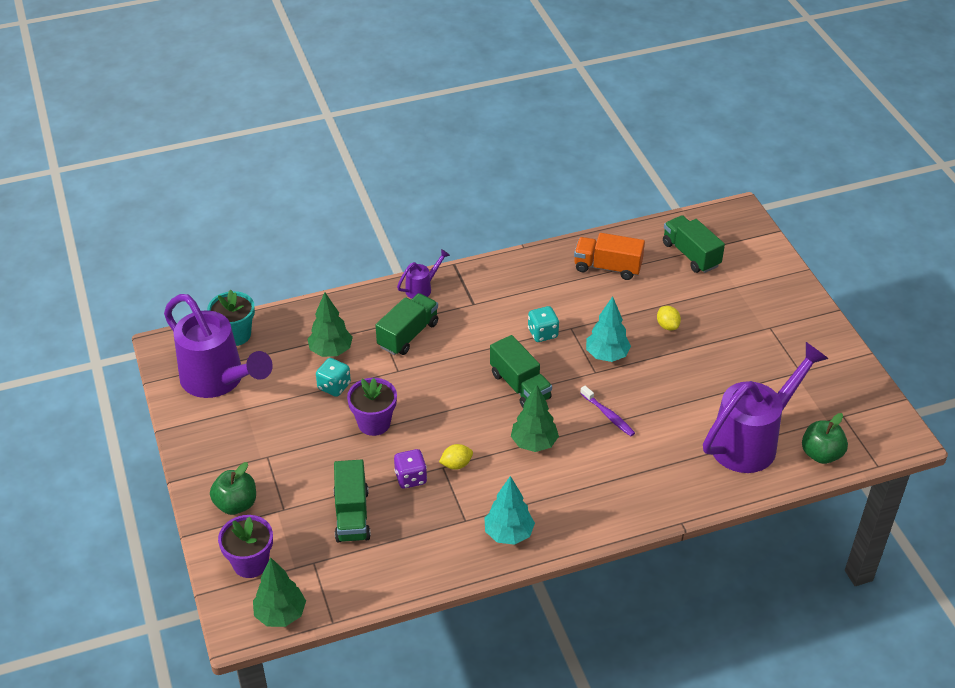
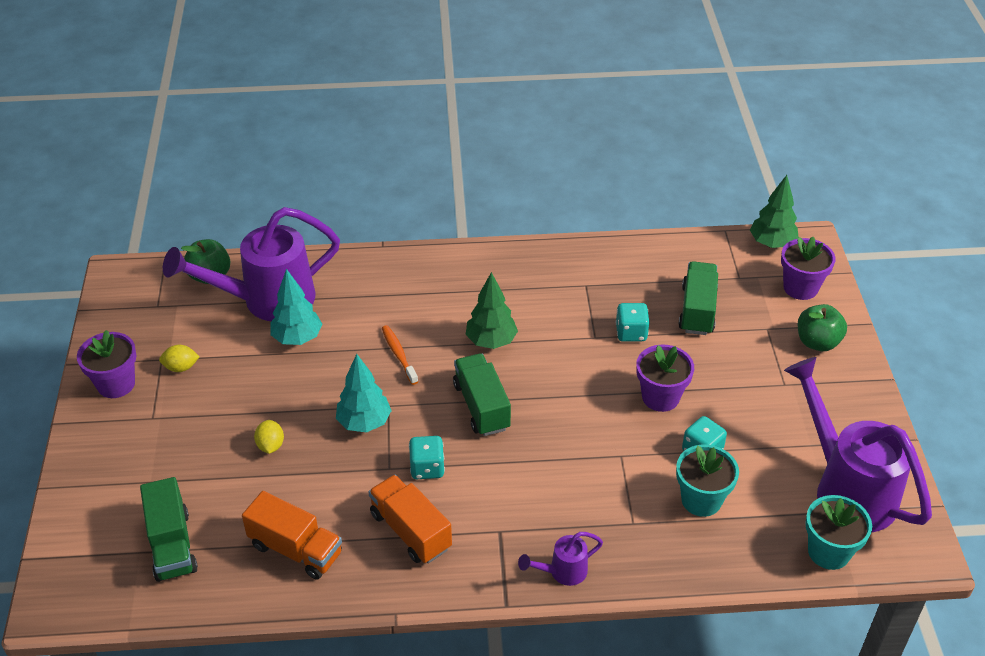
camera: 165 degrees left, 0 degrees up
(331, 351) = (701, 500): green tree -> turquoise flower pot
(408, 335) = (598, 502): green truck -> none
(410, 478) = (631, 333): purple dice -> turquoise dice
(456, 464) = (580, 336): yellow lemon -> yellow lemon (181, 367)
(508, 534) = (548, 266): turquoise tree -> turquoise tree (297, 338)
(535, 292) = (410, 531): none -> orange truck
(608, 415) = (399, 354): purple toothbrush -> orange toothbrush
(818, 345) = (116, 384): none -> purple flower pot

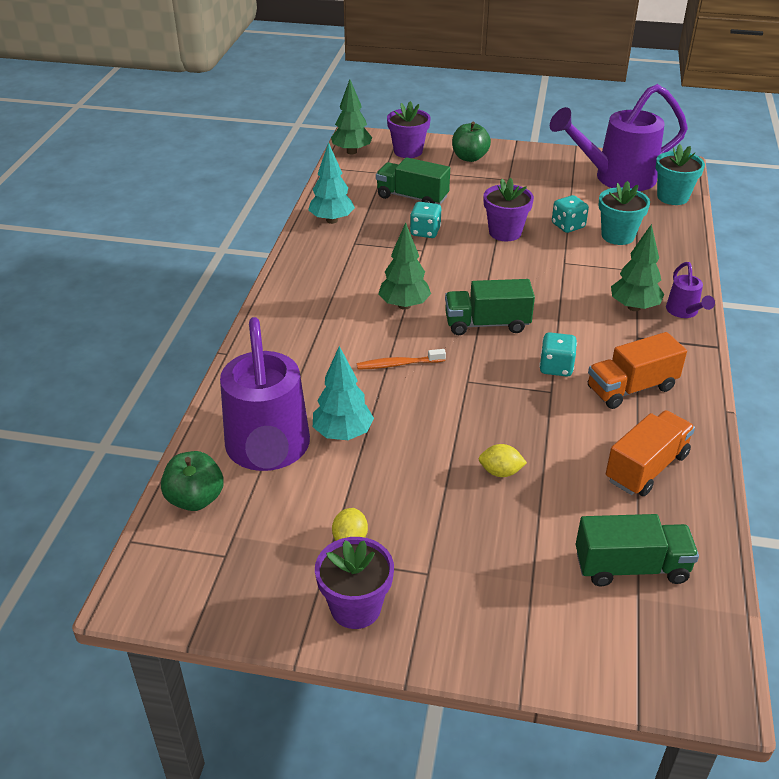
camera: 75 degrees left, 5 degrees down
(364, 422) = (486, 400): turquoise tree -> turquoise tree (332, 220)
(555, 525) = (634, 307): none -> green tree

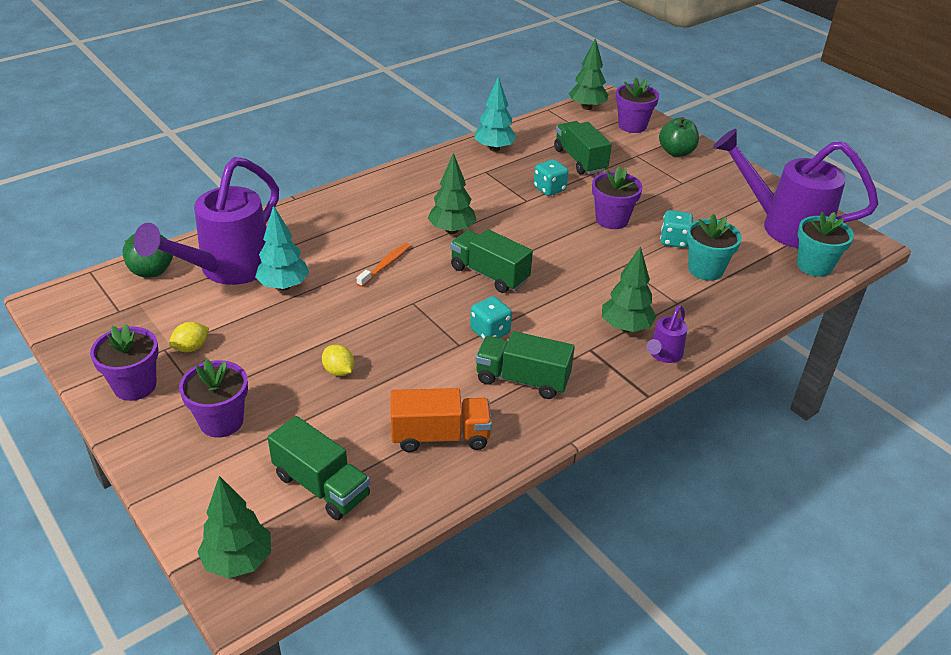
camera: 40 degrees right, 0 degrees up
(398, 364) = (385, 265): orange toothbrush -> orange toothbrush turned 90 degrees clockwise
(478, 579) = (221, 421): none -> purple flower pot
(631, 388) = (522, 379): orange truck -> green truck
(669, 671) = (238, 561): none -> green tree

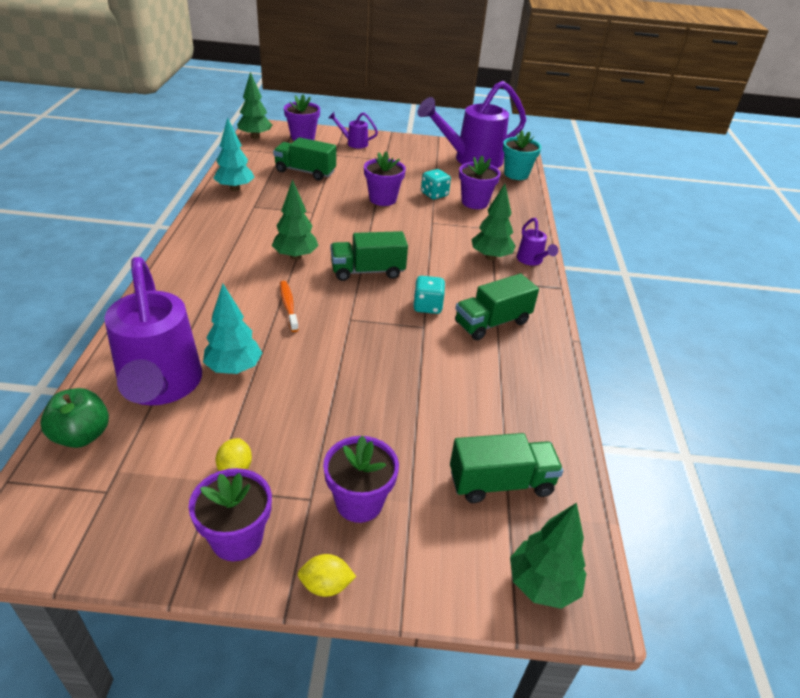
camera: 50 degrees left, 0 degrees up
(339, 371) = (380, 399): yellow lemon -> yellow lemon (326, 585)
(440, 436) = (509, 391): orange truck -> none
(549, 189) = (315, 198): turquoise dice -> none
(676, 152) = (353, 143): green apple -> purple watering can
(705, 270) = (474, 202): turquoise flower pot -> purple flower pot

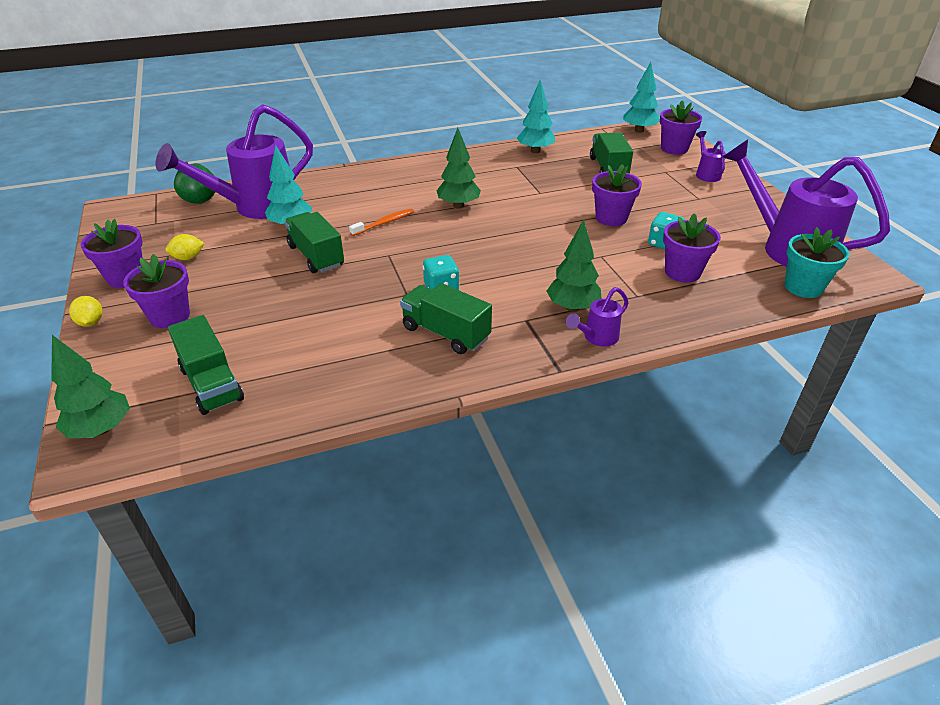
camera: 70 degrees right, 0 degrees up
(255, 137) = (639, 130): green tree -> turquoise tree
(367, 271) = (470, 244): green truck -> green truck (316, 256)

